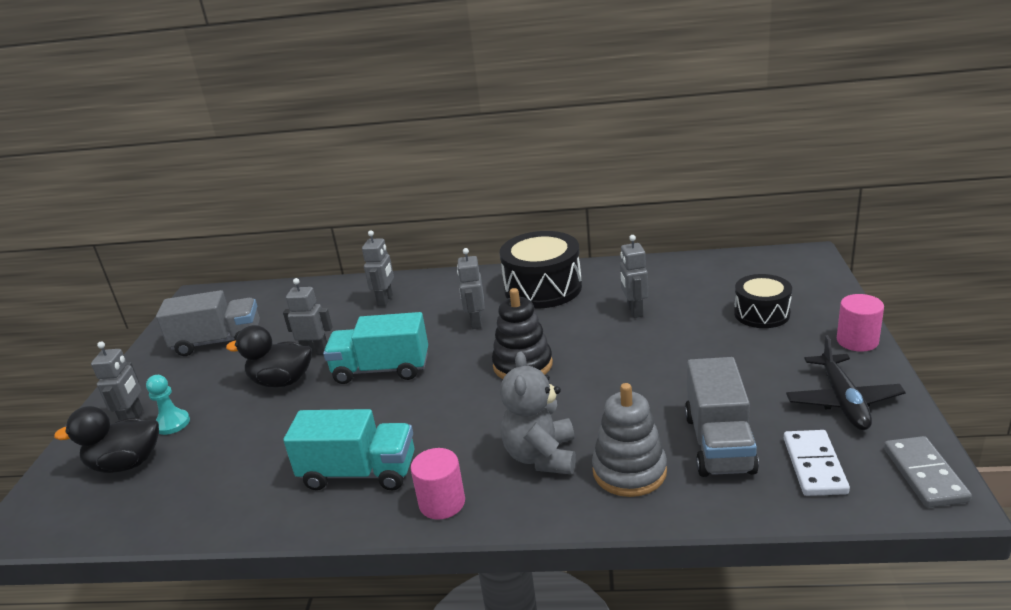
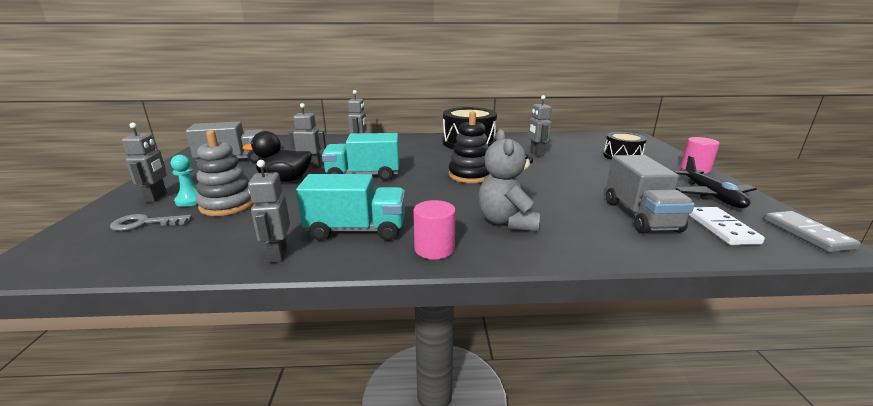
camera: 10 degrees left, 5 degrees down
(126, 464) = (145, 223): black duck -> grey key
(476, 322) = (427, 156): grey robot -> grey robot (278, 254)
(629, 471) = (582, 230): grey stacking toy -> grey stacking toy (228, 205)

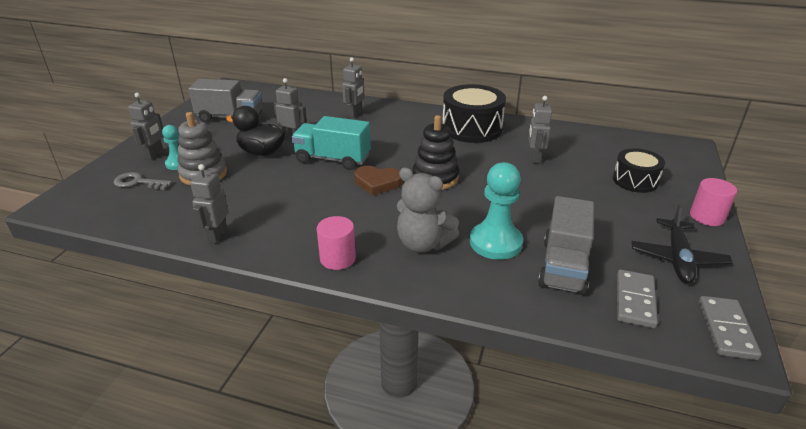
camera: 20 degrees right, 10 degrees up
(356, 230) = (288, 224): turquoise truck -> none
(421, 185) = (377, 183): none -> brown heart
(506, 222) = (423, 244): grey teddy bear -> grey teddy bear turned 75 degrees counterclockwise
(568, 210) = (495, 242): none -> turquoise pawn
(721, 228) = (635, 300): white domino -> grey domino

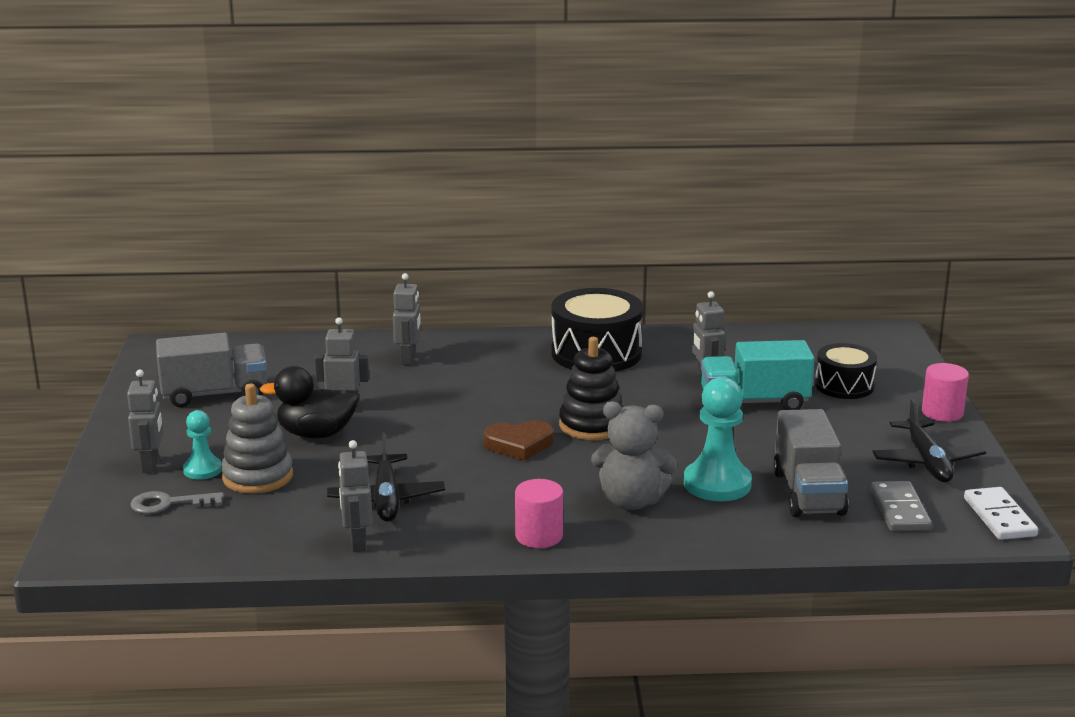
camera: 20 degrees left, 10 degrees down
(263, 206) = (386, 498): none -> black plane
(333, 159) = (430, 426): turquoise truck -> turquoise truck (754, 402)
(726, 329) = (999, 517): grey domino -> white domino

